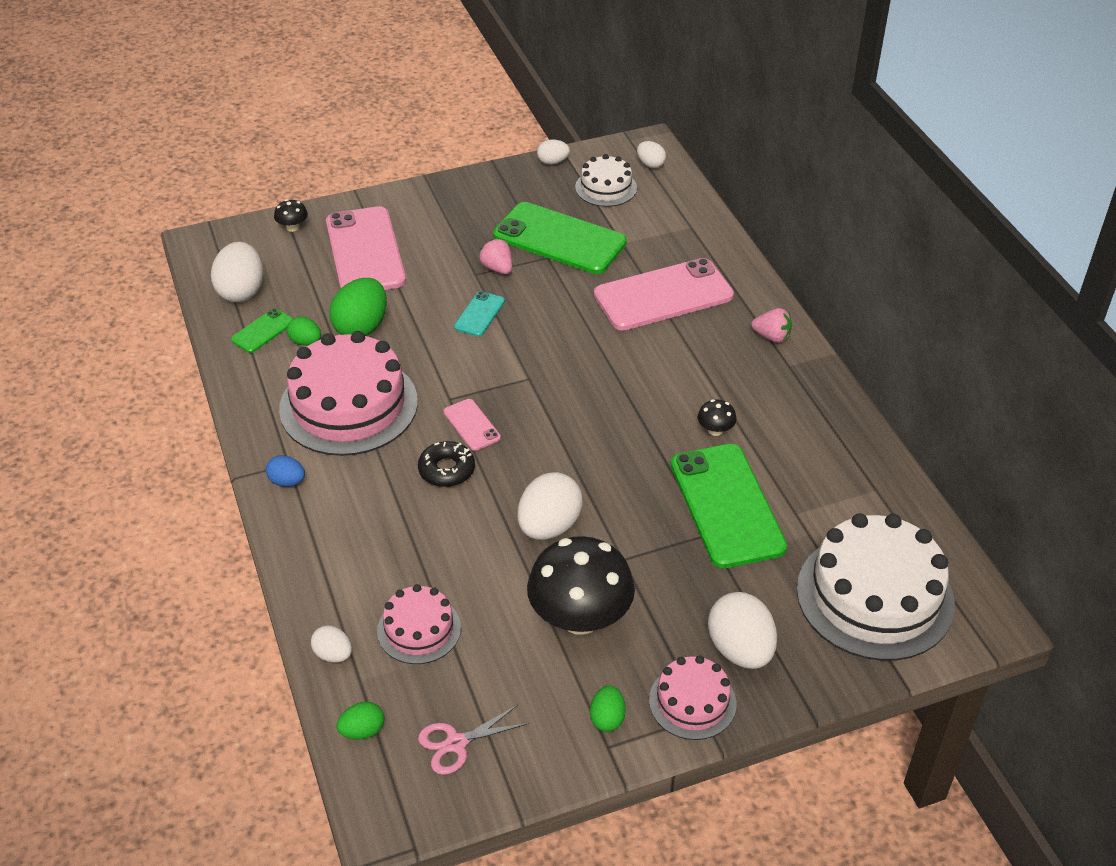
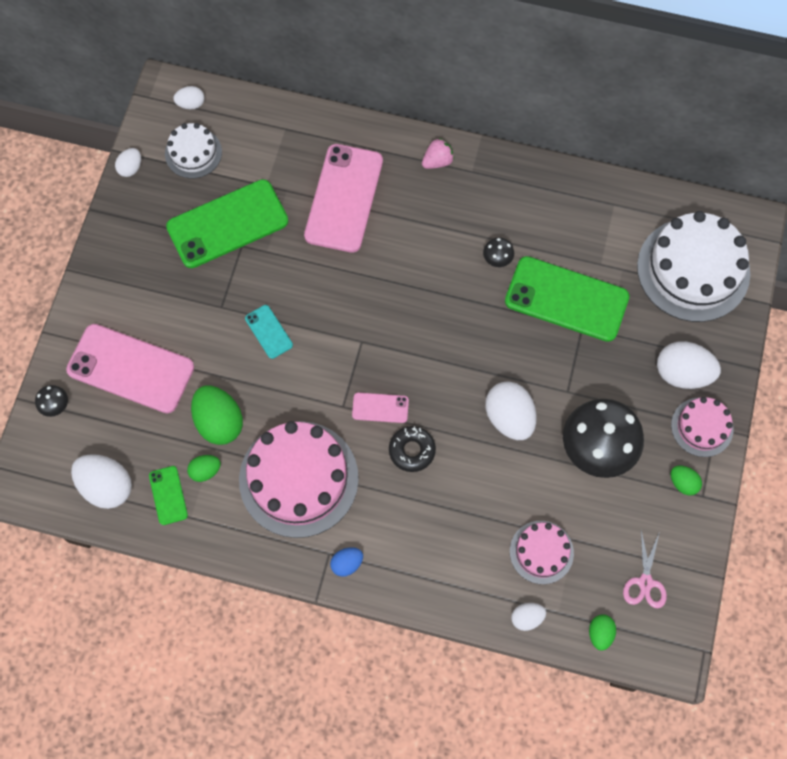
camera: 55 degrees left, 25 degrees up
(497, 268) = (227, 287): pink strawberry -> none

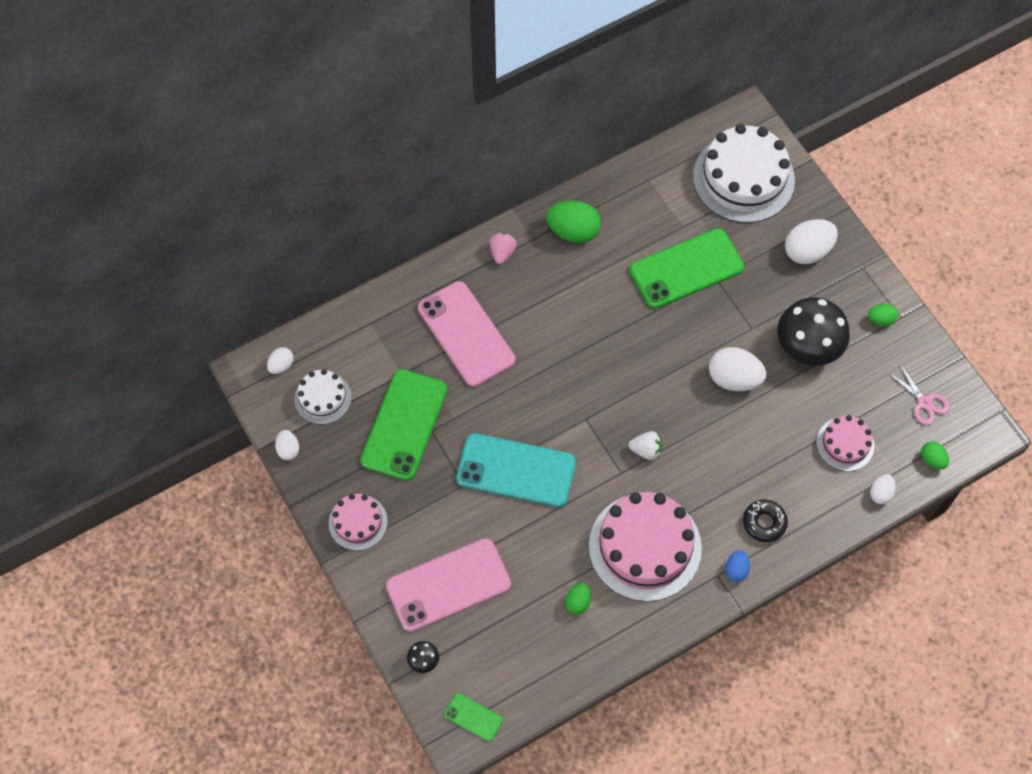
camera: 45 degrees left, 5 degrees down
(107, 486) = (522, 678): white egg -> none
(168, 495) = (571, 642): green phone -> green phone (473, 717)
(219, 422) = (550, 561): green egg -> green egg (573, 231)
(268, 332) = (516, 470): turquoise phone -> turquoise phone, size x2.17
(380, 408) = (646, 450): pink phone -> white strawberry
(412, 450) = (696, 458): black donut -> black donut (764, 523)
(497, 258) = (613, 282): black mushroom -> none
(702, 427) = (854, 274): pink cake -> pink cake (358, 522)

